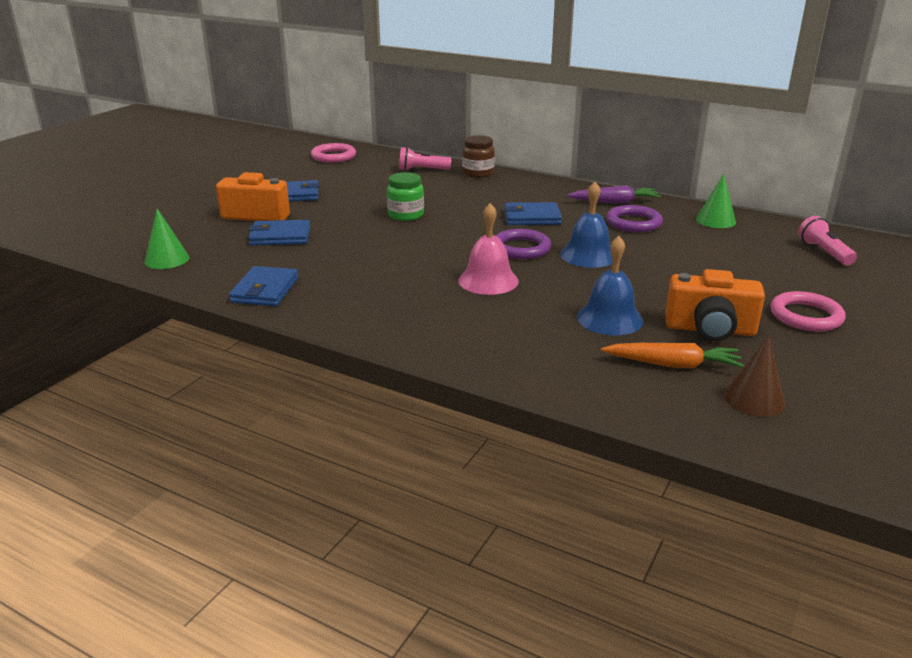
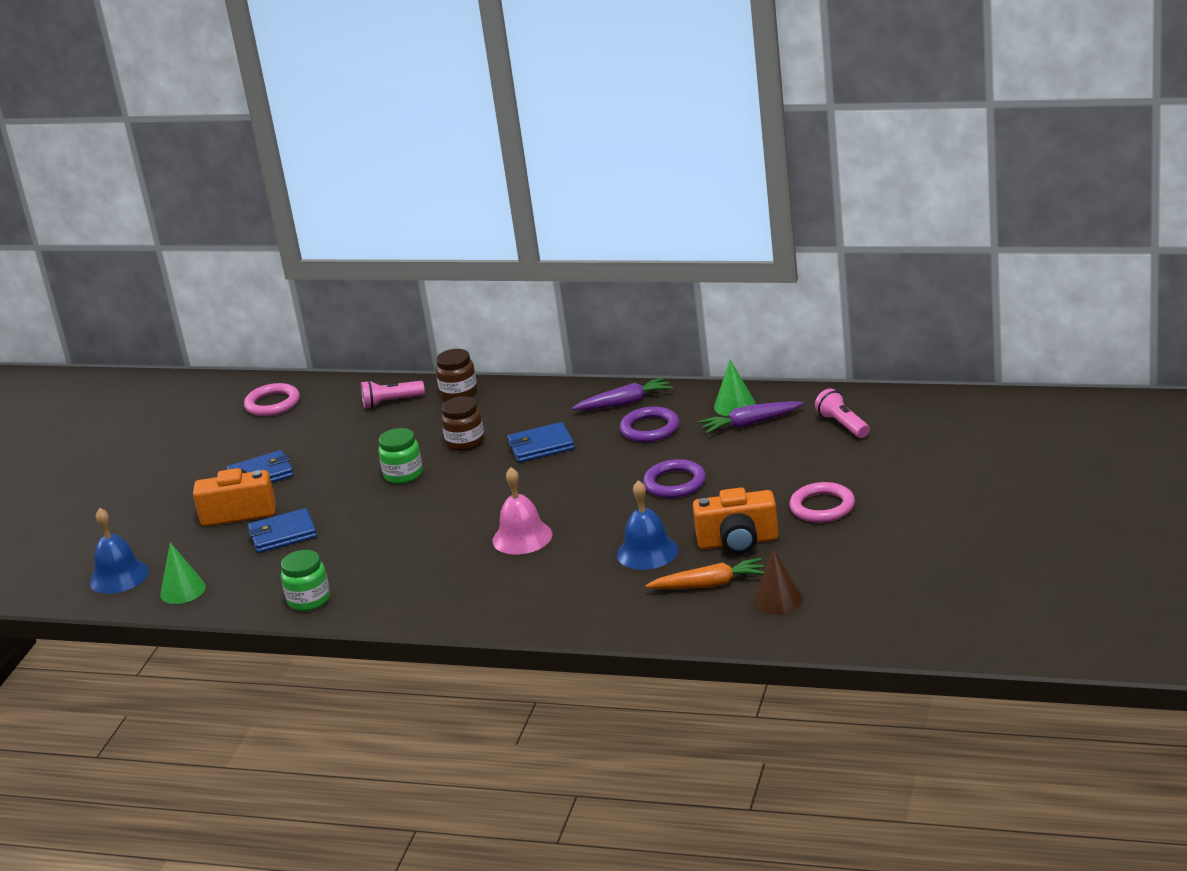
camera: 10 degrees left, 0 degrees up
(265, 290) = (309, 600): blue wallet -> green jar
(468, 203) = (465, 442): none -> brown jar
(521, 248) = (542, 490): purple ring -> purple ring (675, 483)
(588, 255) = (612, 483): blue bell -> blue bell (119, 576)
(730, 235) = (750, 424): none -> purple carrot

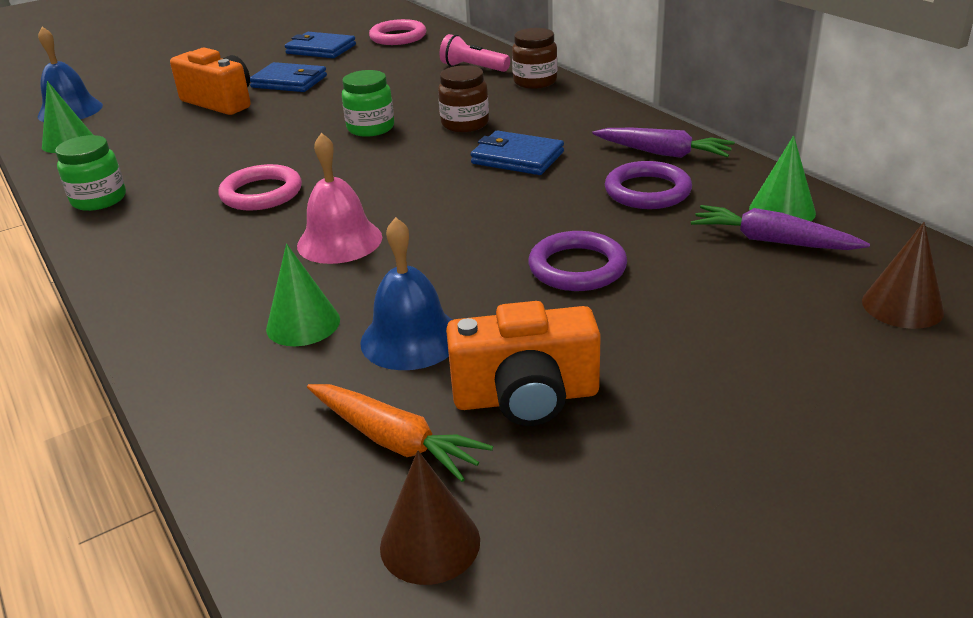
camera: 40 degrees right, 5 degrees up
(283, 534) = (205, 133): blue wallet -> blue wallet (321, 49)
(582, 576) = (303, 324): none -> green cone
(738, 542) = (526, 397): orange camera -> orange camera turned 45 degrees counterclockwise
(822, 507) = (713, 418): pink ring -> pink ring (261, 193)
(843, 425) = (902, 306): pink flashlight -> brown cone

